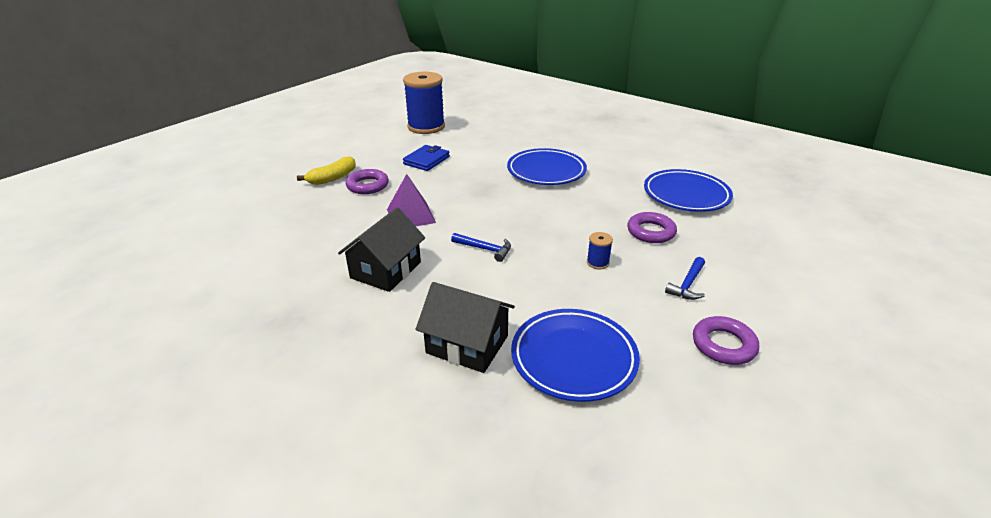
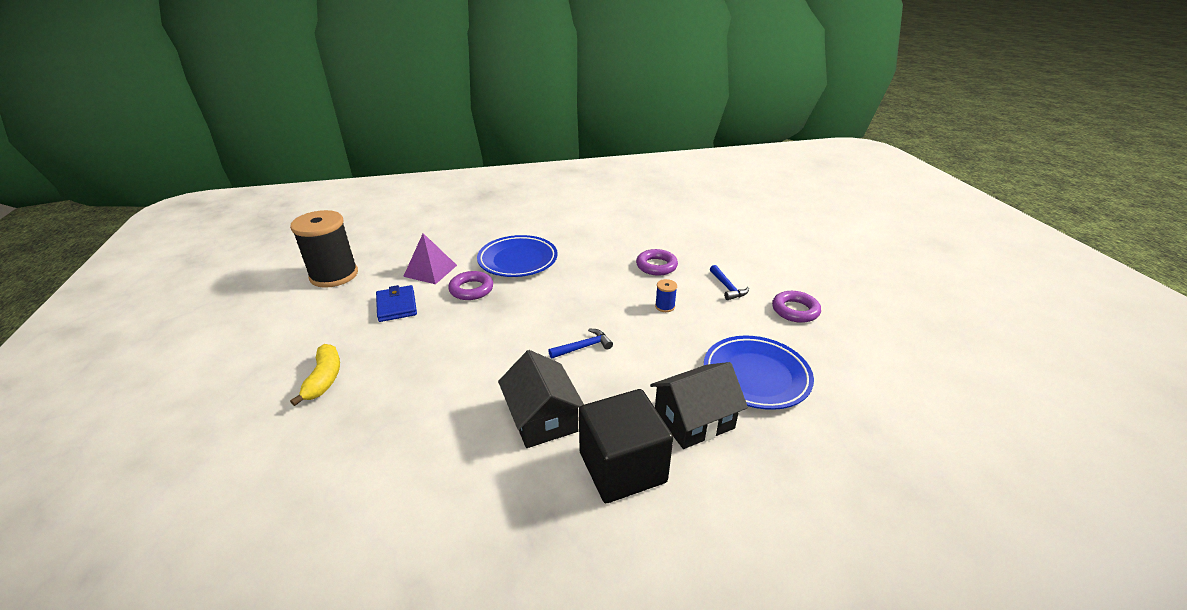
camera: 50 degrees left, 0 degrees up
(367, 185) = (380, 362): purple ring -> purple ring (471, 289)
(374, 330) = (622, 467): none -> black cube
(411, 216) = (476, 361): purple pyramid -> purple pyramid (430, 270)
(426, 127) = (334, 275): blue spool -> black spool
(686, 195) = (633, 229): blue plate -> none

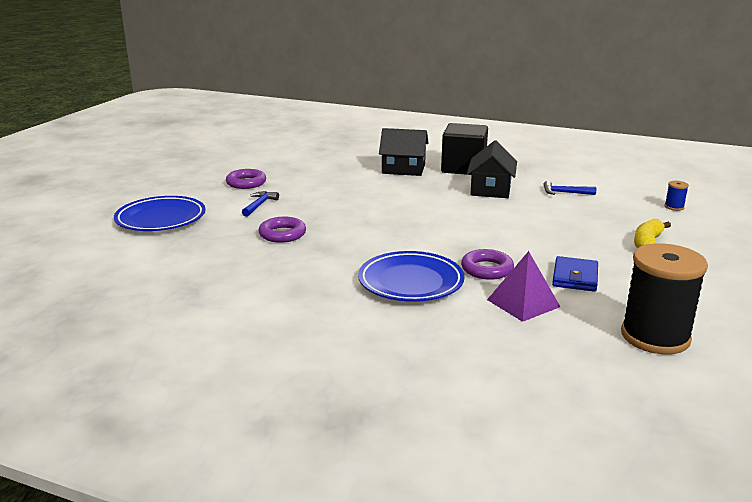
camera: 145 degrees left, 10 degrees down
(583, 347) = (427, 207): blue hammer -> blue hammer (565, 193)
(665, 306) = (330, 209): blue spool -> blue spool (674, 207)
(756, 376) = (339, 171): blue plate -> blue plate (161, 219)

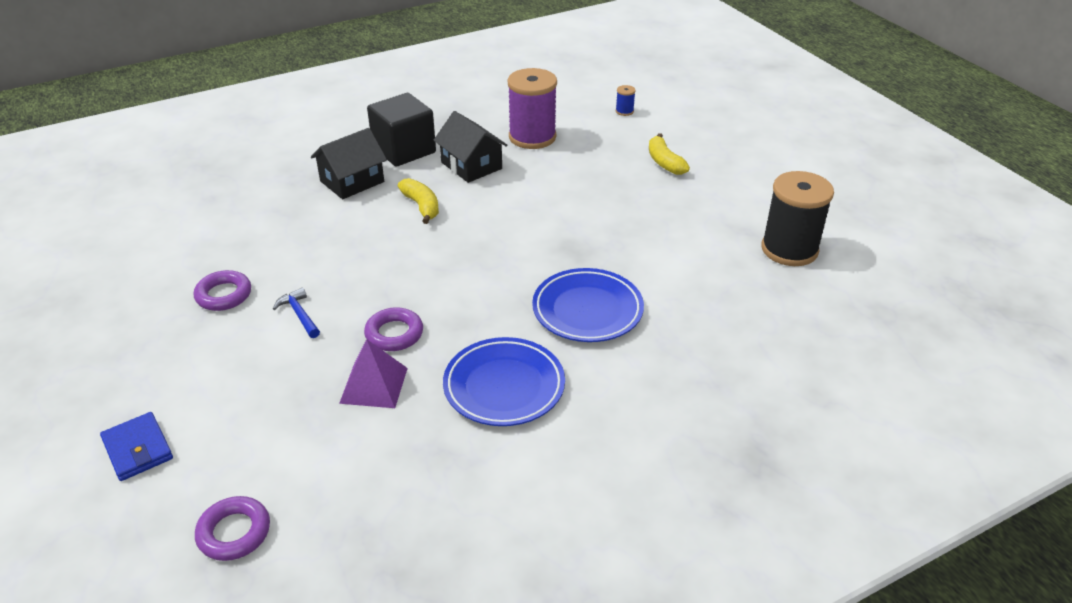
camera: 50 degrees left, 15 degrees up
(161, 219) = (229, 403): blue plate -> blue plate (504, 386)
(418, 193) = (422, 206): none -> yellow banana
(487, 269) = (613, 259): purple ring -> purple ring (234, 532)
(523, 303) = (685, 275): purple pyramid -> purple pyramid (374, 385)
(565, 193) = (532, 137): blue hammer -> purple spool
(575, 277) = (675, 227): blue wallet -> blue wallet (138, 449)

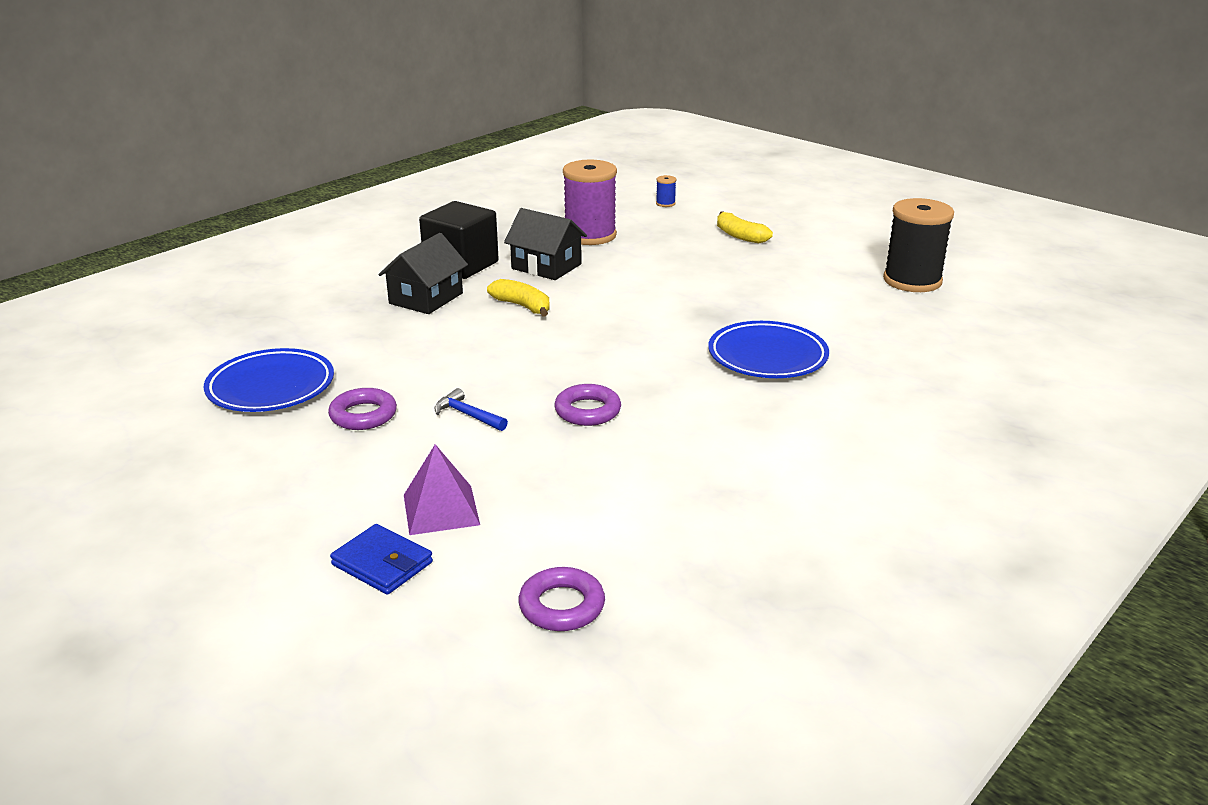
camera: 20 degrees left, 10 degrees down
(374, 385) = (603, 455): purple pyramid -> purple pyramid (441, 509)
(504, 386) = (739, 429): blue plate -> blue plate (271, 387)

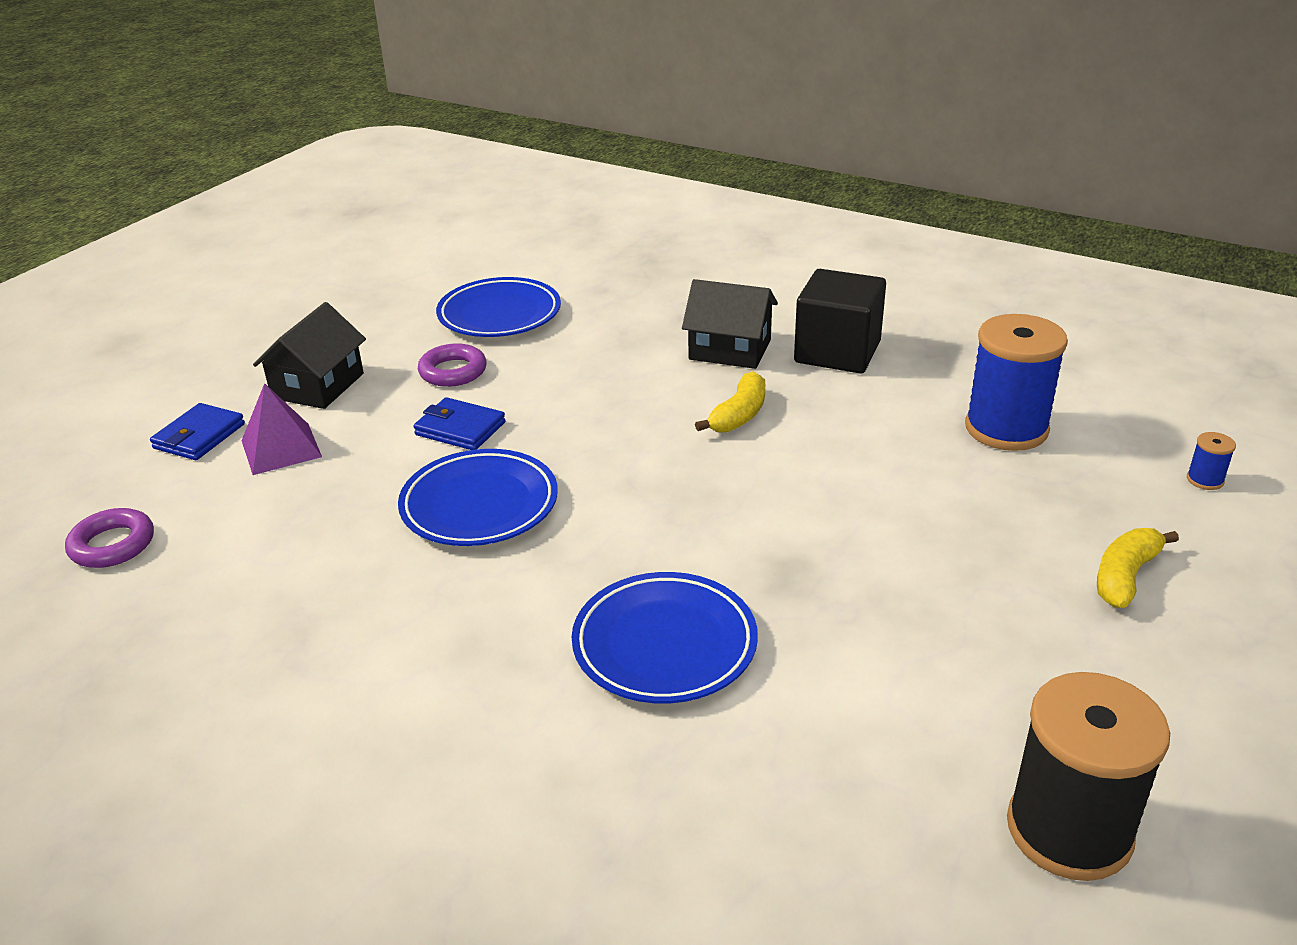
camera: 80 degrees right, 5 degrees up
(468, 415) = (460, 429): blue hammer -> blue wallet
(546, 266) = (871, 411): black house -> black house (318, 386)
(587, 411) = (479, 505): purple ring -> blue plate
(590, 235) = (1006, 429): purple spool -> blue spool

